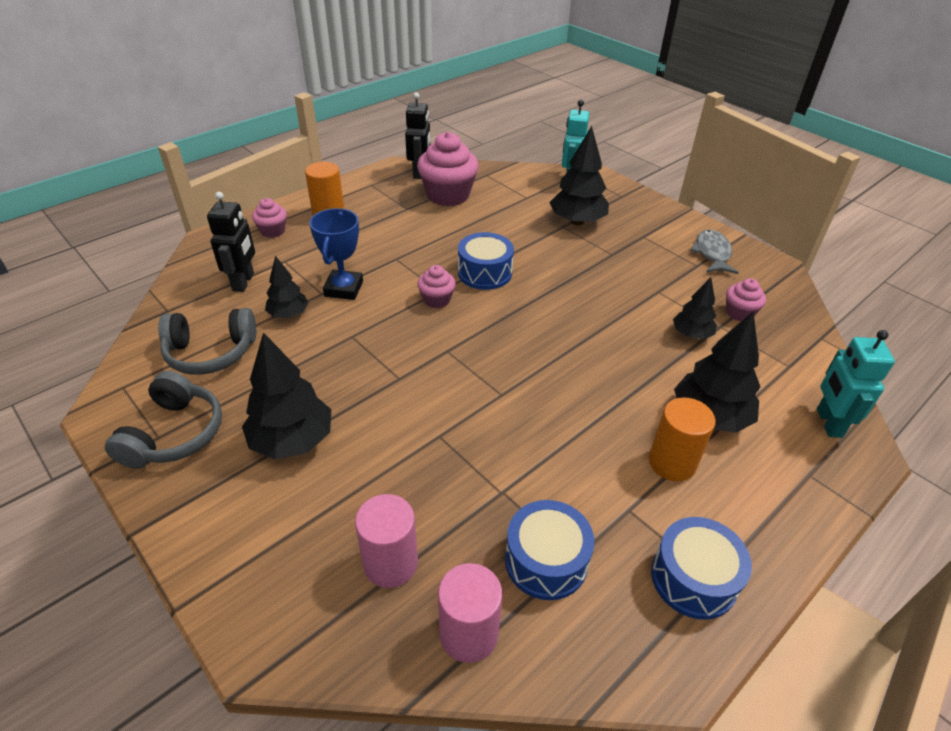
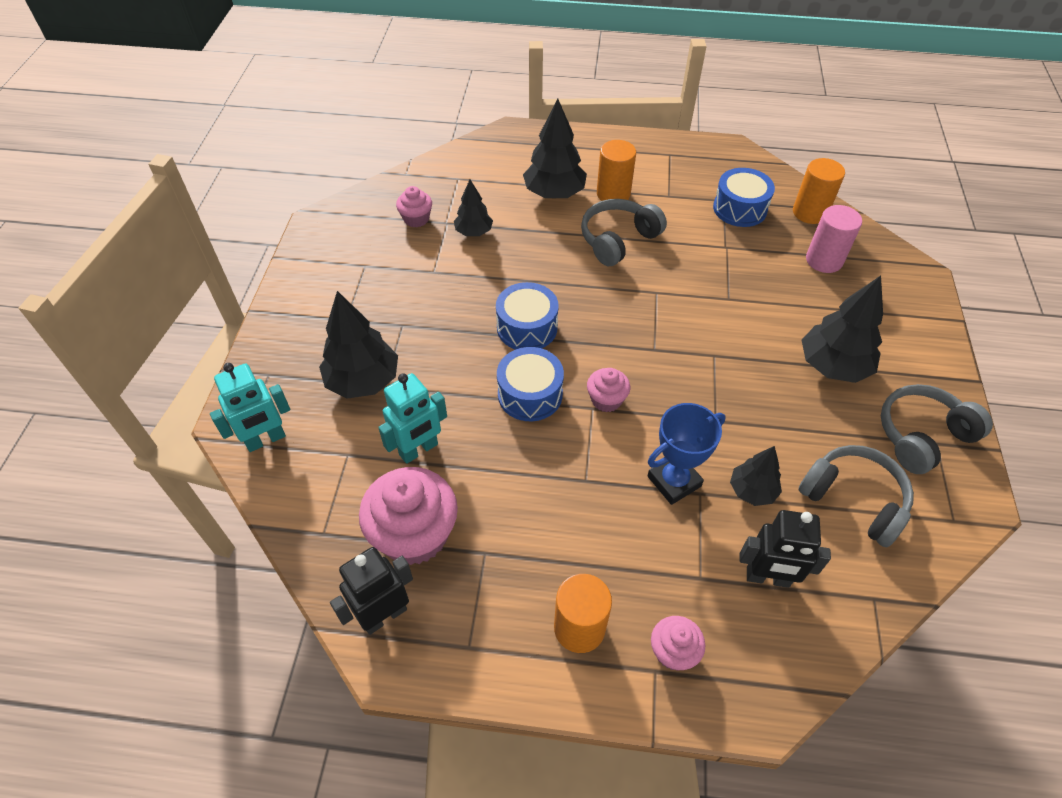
camera: 130 degrees left, 10 degrees up
(244, 282) = (767, 578): black robot -> black robot turned 135 degrees counterclockwise
(468, 634) = (810, 212): pink cylinder -> orange cylinder
(594, 416) = (618, 240): none -> grey headphones
(693, 578) = (678, 160): blue drum -> blue drum (527, 327)
(712, 253) = (334, 264): grey fish -> none
(828, 423) = (500, 149): turquoise robot -> turquoise robot (419, 450)

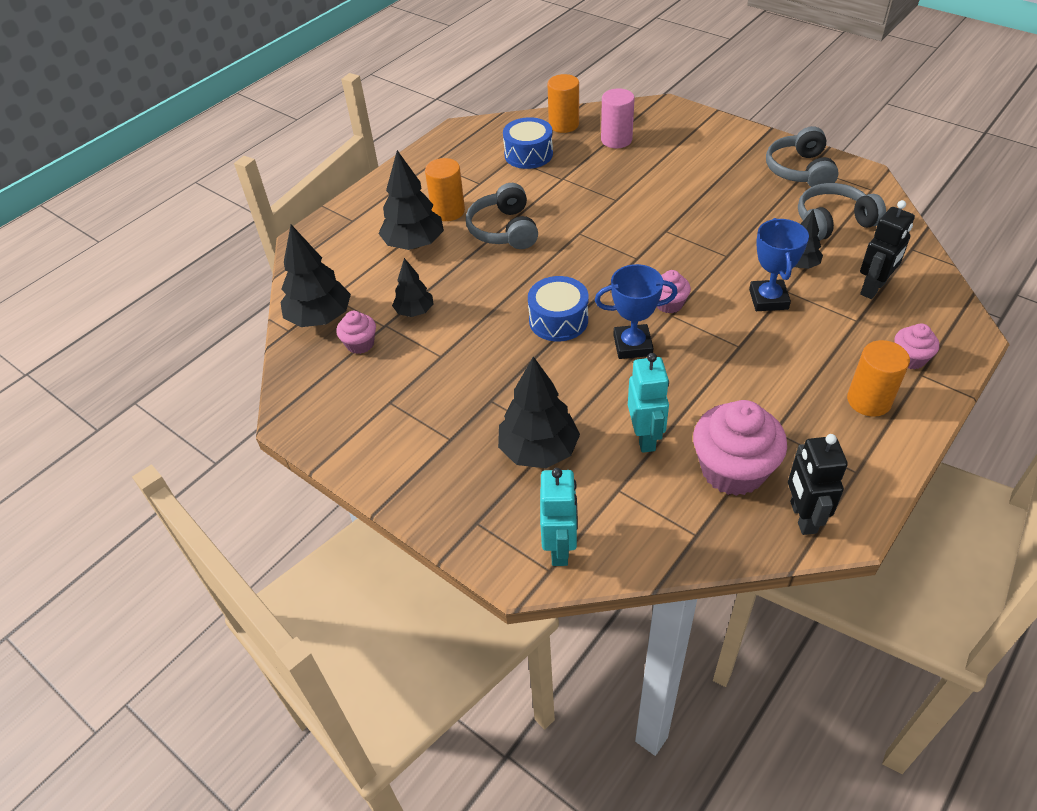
camera: 55 degrees left, 5 degrees down
(530, 394) = (632, 345): blue drum -> blue trophy
(833, 366) = (716, 180): black tree -> black tree (320, 318)

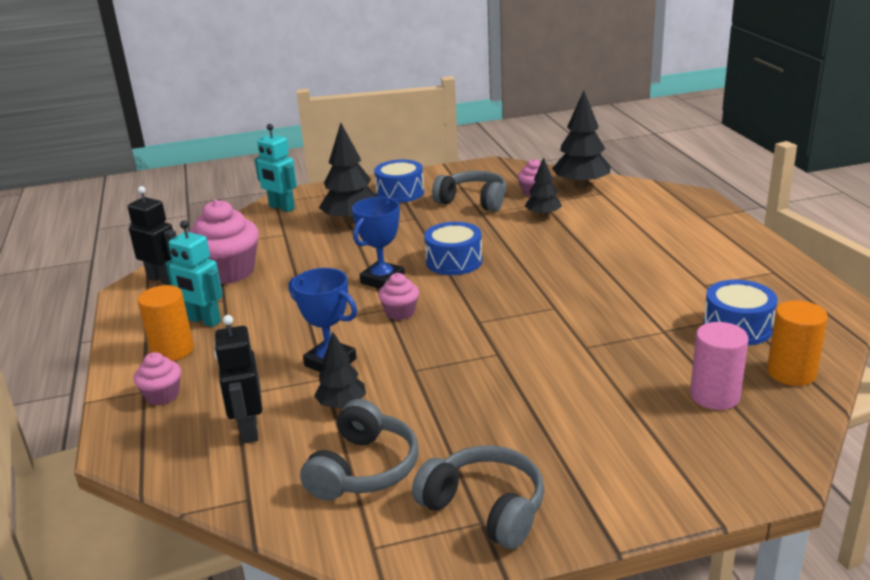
camera: 125 degrees right, 20 degrees down
(414, 244) = (633, 233): black tree -> none
(434, 455) = (400, 193): none -> blue drum
(448, 211) = (669, 258): orange cylinder -> none
(504, 230) = (606, 274): grey headphones -> grey headphones (473, 201)
(645, 437) = (301, 254): turquoise robot -> turquoise robot (204, 321)

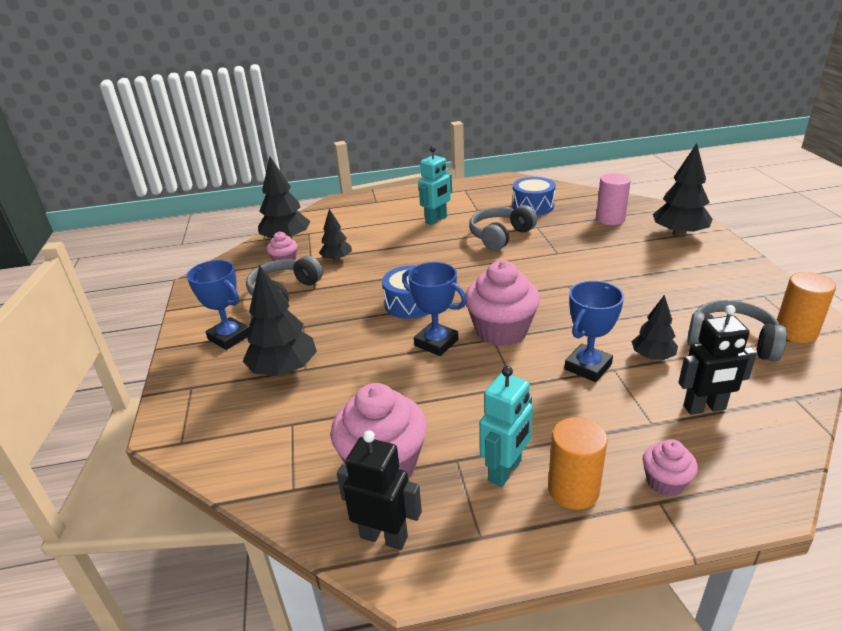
camera: 85 degrees left, 5 degrees up
(162, 279) = (384, 536): black robot -> black robot turned 75 degrees clockwise
(281, 208) = (206, 434): turquoise robot -> turquoise robot (436, 220)
(400, 193) = (229, 337): blue drum -> blue trophy
(400, 312) = (501, 331): pink cupcake -> pink cupcake, size x1.94
(485, 508) = (750, 293): grey headphones -> grey headphones (500, 236)
(678, 463) = (679, 234): none -> black tree
(791, 373) = (583, 198): orange cylinder -> orange cylinder (795, 332)

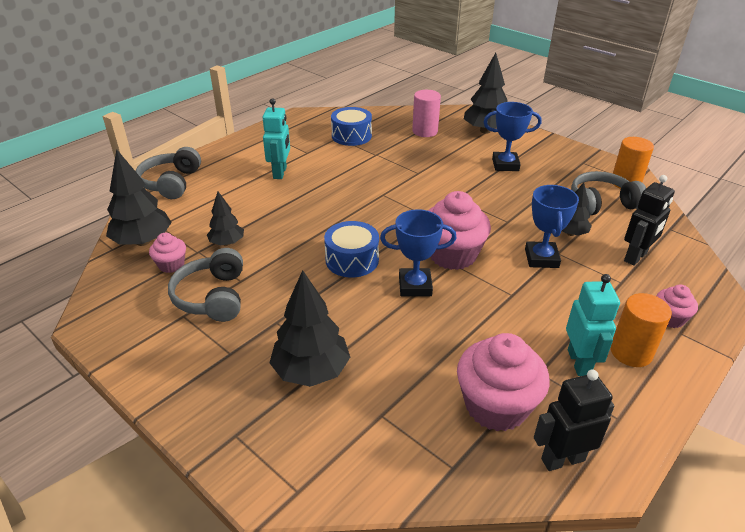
camera: 40 degrees left, 5 degrees up
(229, 337) = (211, 366): blue trophy -> blue trophy (505, 165)
(500, 236) = (356, 171): grey headphones -> grey headphones (171, 183)

